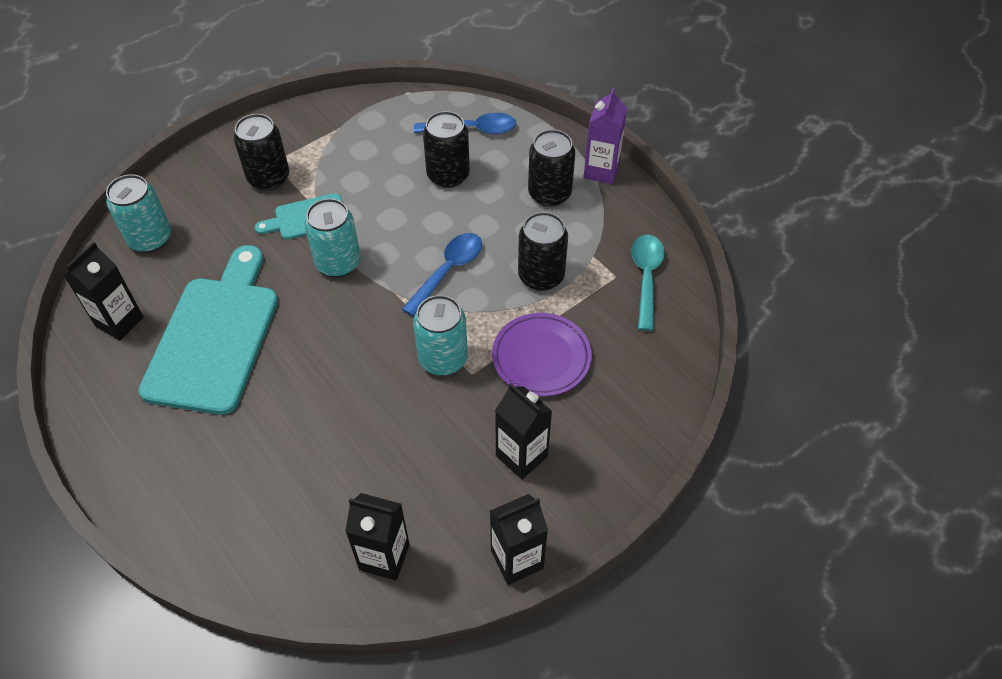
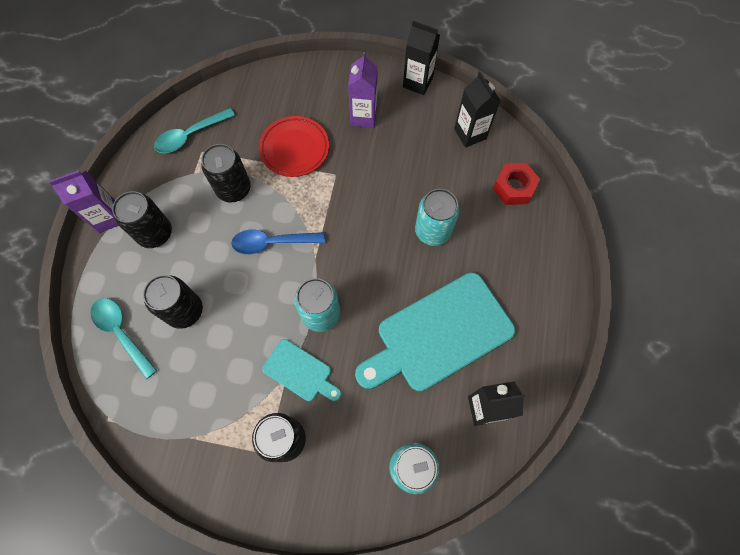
camera: 130 degrees left, 15 degrees up
(269, 542) = (514, 187): none -> red nut
(443, 359) = (339, 195): turquoise can -> turquoise can (433, 231)
(472, 129) = (122, 333): blue spoon -> turquoise spoon
(521, 456) = (363, 116): black carton -> purple carton
(541, 358) = (294, 149): purple plate -> red plate

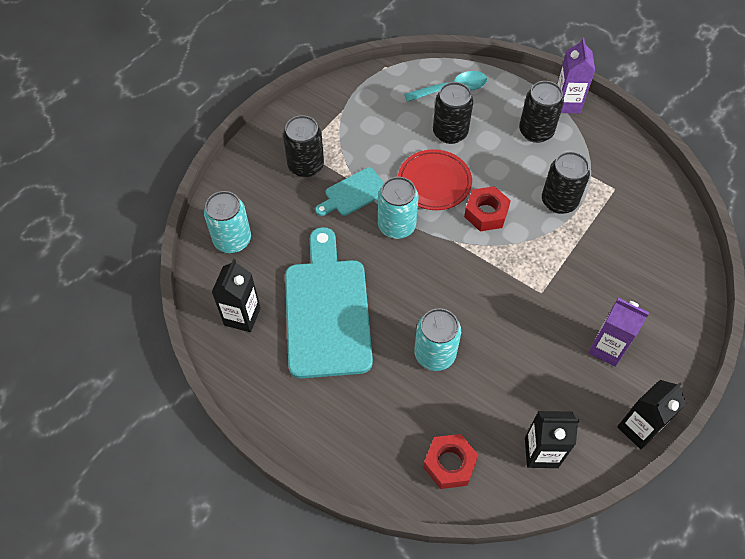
camera: 115 degrees right, 10 degrees down
(190, 136) = (638, 185): turquoise spoon -> none
(272, 243) = (486, 213): blue spoon -> red nut
(294, 149) = (588, 267): red plate -> red plate (434, 182)

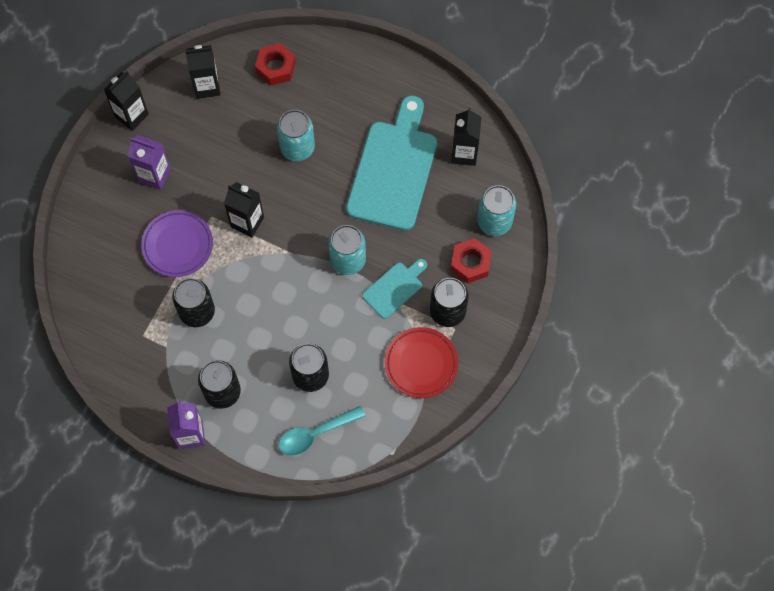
camera: 170 degrees right, 10 degrees up
(327, 311) = (394, 170): turquoise cutting board -> turquoise cutting board turned 150 degrees counterclockwise
(434, 182) = (319, 313): red plate -> red plate (421, 364)
(486, 213) = (266, 287): red nut -> red nut (470, 263)
(501, 280) = (247, 222): none -> black carton
(579, 268) = (177, 245): none -> purple plate

